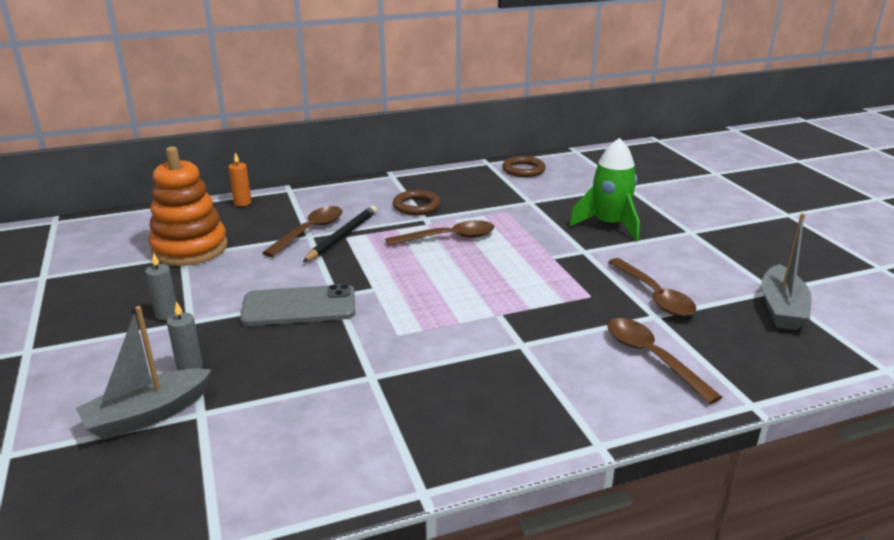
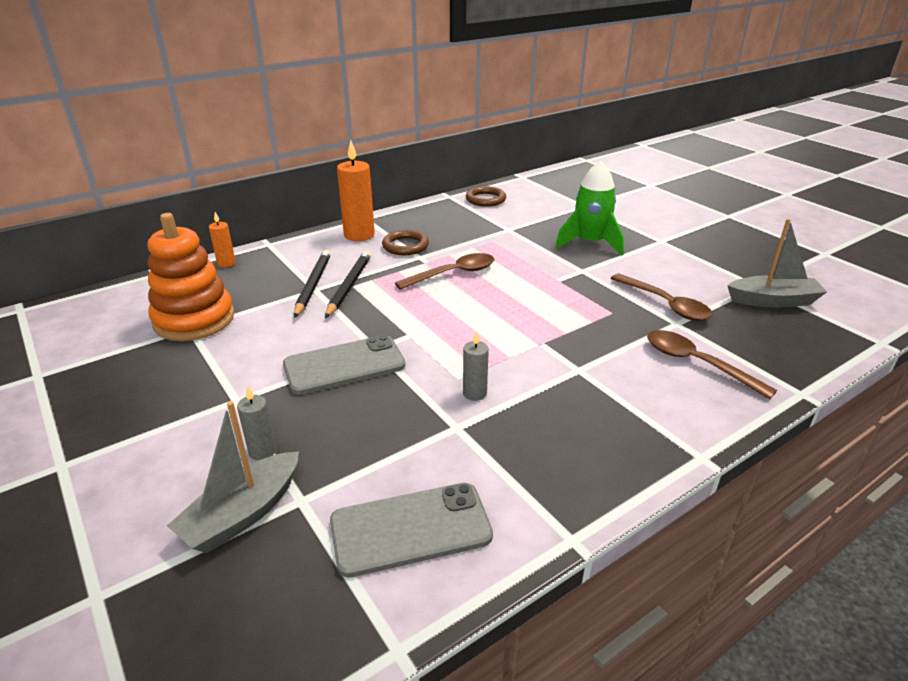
camera: 15 degrees left, 5 degrees up
(167, 314) = (206, 396): grey candle -> grey candle (474, 393)
(281, 454) = (410, 529): none -> grey phone
(309, 231) = (313, 285): brown spoon -> black pencil
(377, 191) = (359, 235): none -> orange candle
(781, 308) = (773, 301): grey boat -> grey boat turned 90 degrees counterclockwise

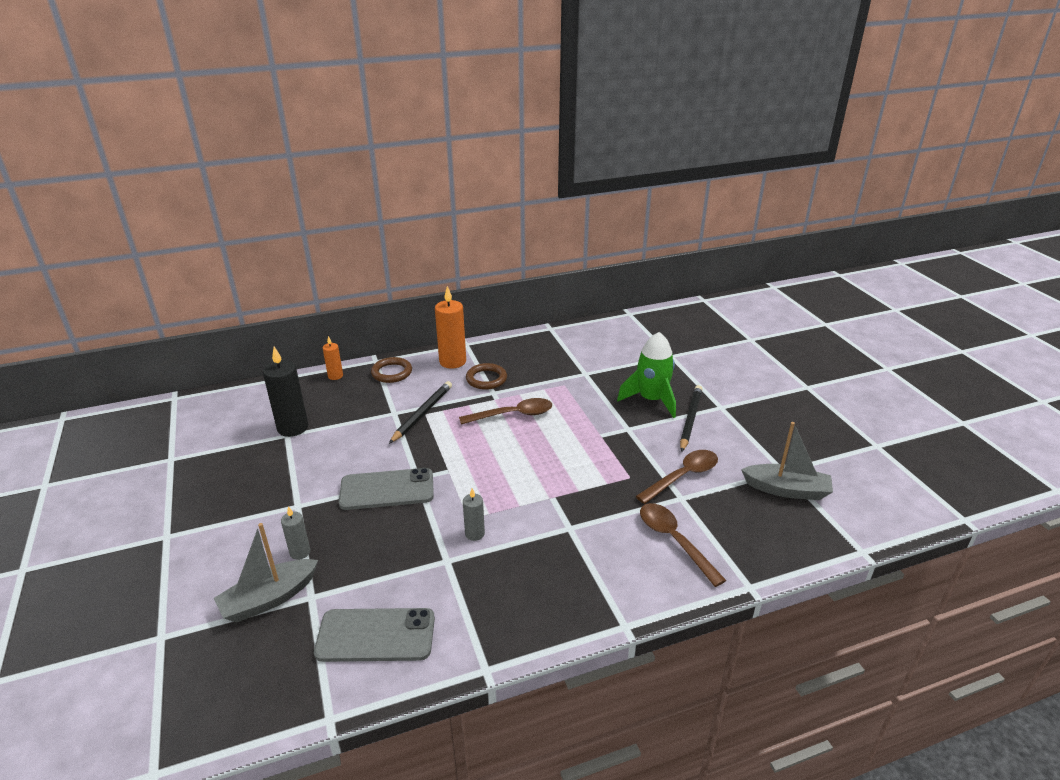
camera: 15 degrees right, 0 degrees up
(194, 320) = (293, 428): orange stacking toy -> black candle
(313, 285) = (394, 408): black pencil -> black pencil (690, 419)
(485, 199) = (581, 336): brown ring -> brown ring (392, 372)
(665, 304) = (682, 476): brown spoon -> brown spoon turned 105 degrees counterclockwise

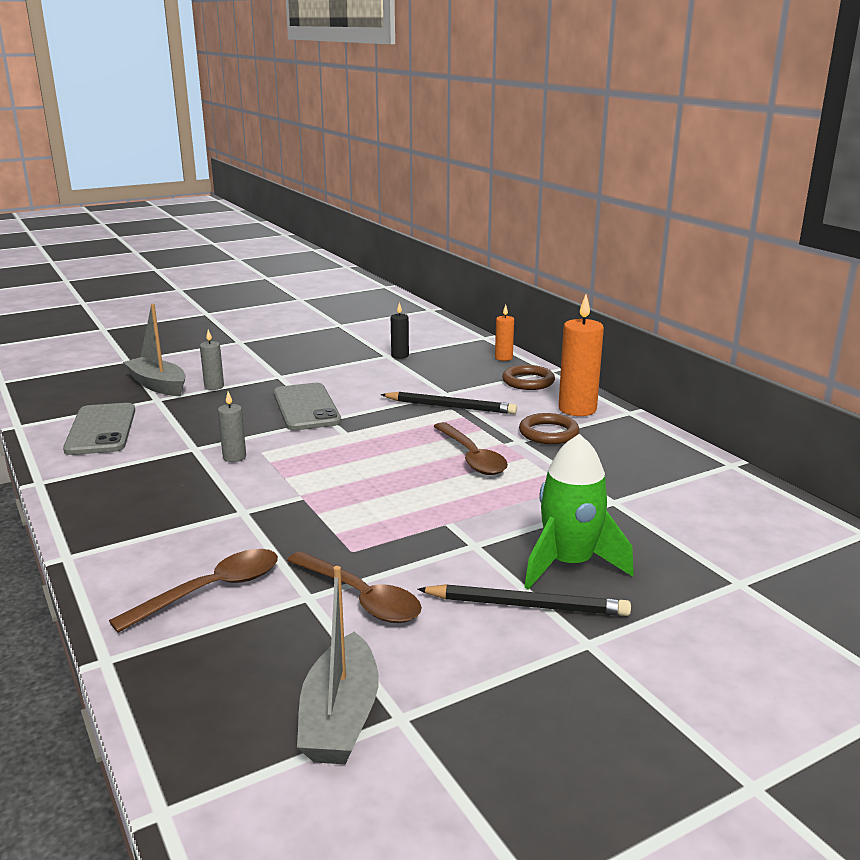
camera: 80 degrees right, 10 degrees down
(293, 428) = (400, 355): black candle -> black candle, size x0.54

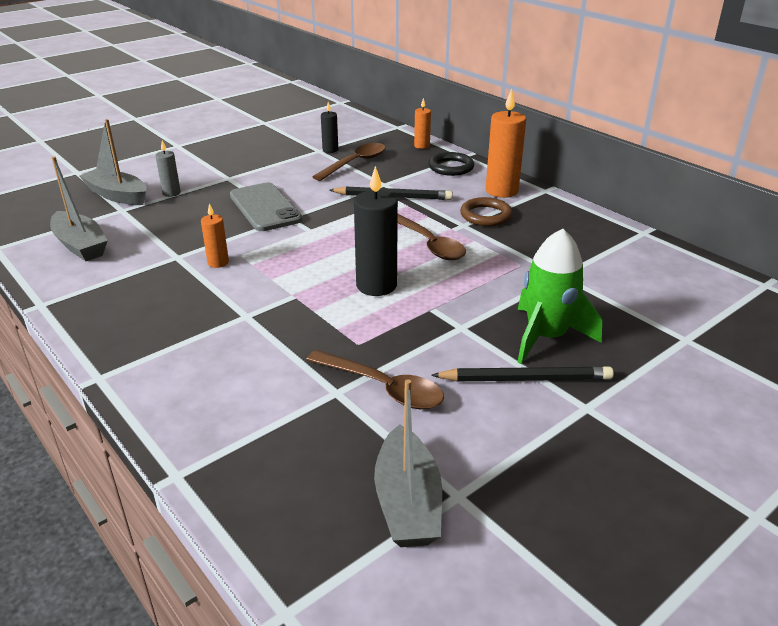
camera: 10 degrees left, 10 degrees up
(101, 430) = (80, 245): grey phone -> grey boat
(211, 591) = (247, 396): brown spoon -> brown spoon (355, 163)
(234, 457) = (218, 262): grey candle -> orange candle
(395, 494) = (376, 285): none -> black candle
(528, 381) = (451, 167): brown ring -> black ring

